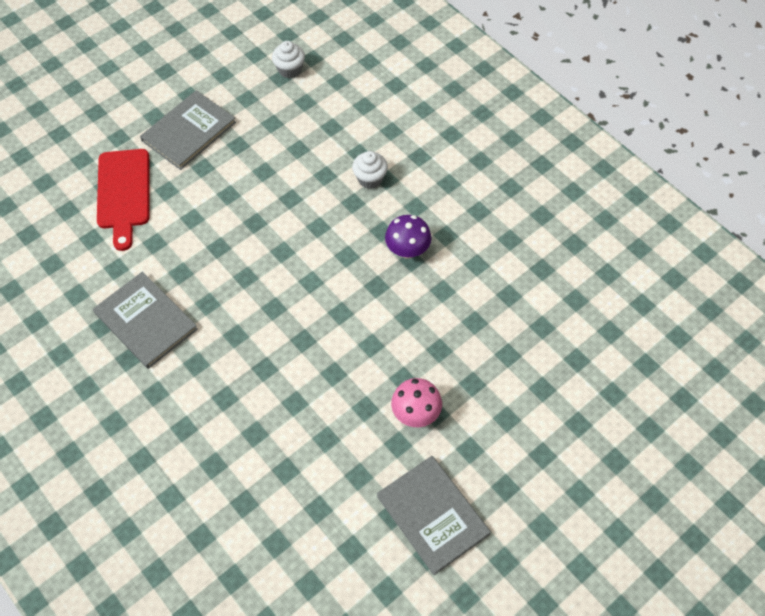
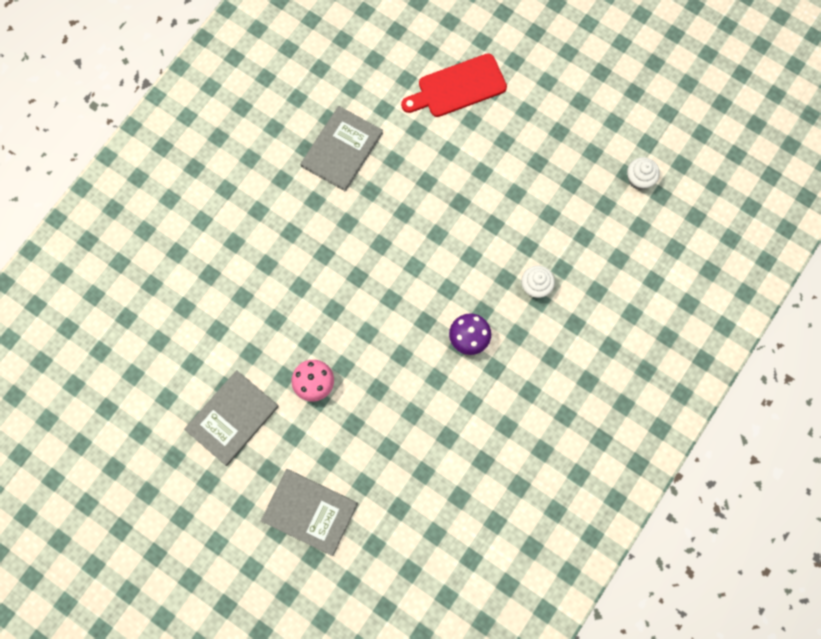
camera: 75 degrees right, 15 degrees up
(189, 131) = (539, 116): grey book -> grey book (309, 512)

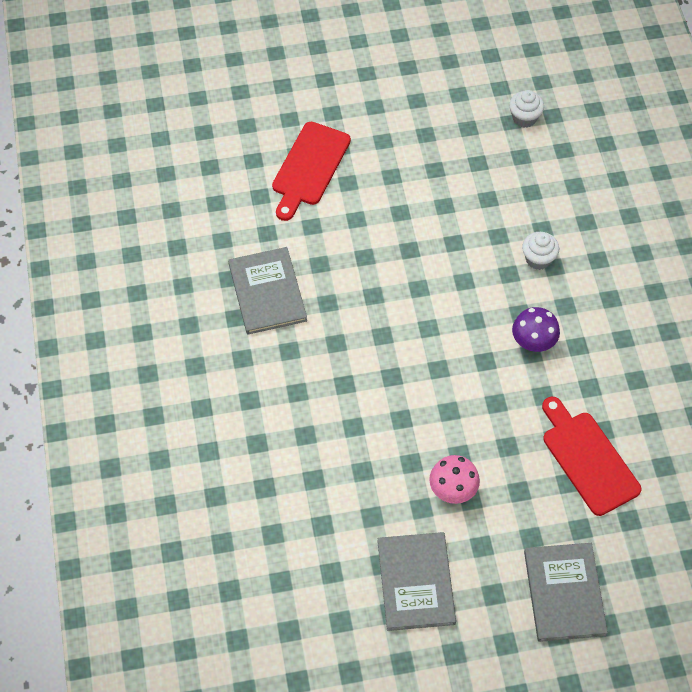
camera: 45 degrees left, 15 degrees down
(309, 512) = (564, 593): grey book -> grey book turned 75 degrees counterclockwise
(417, 446) = (588, 459): none -> red cutting board

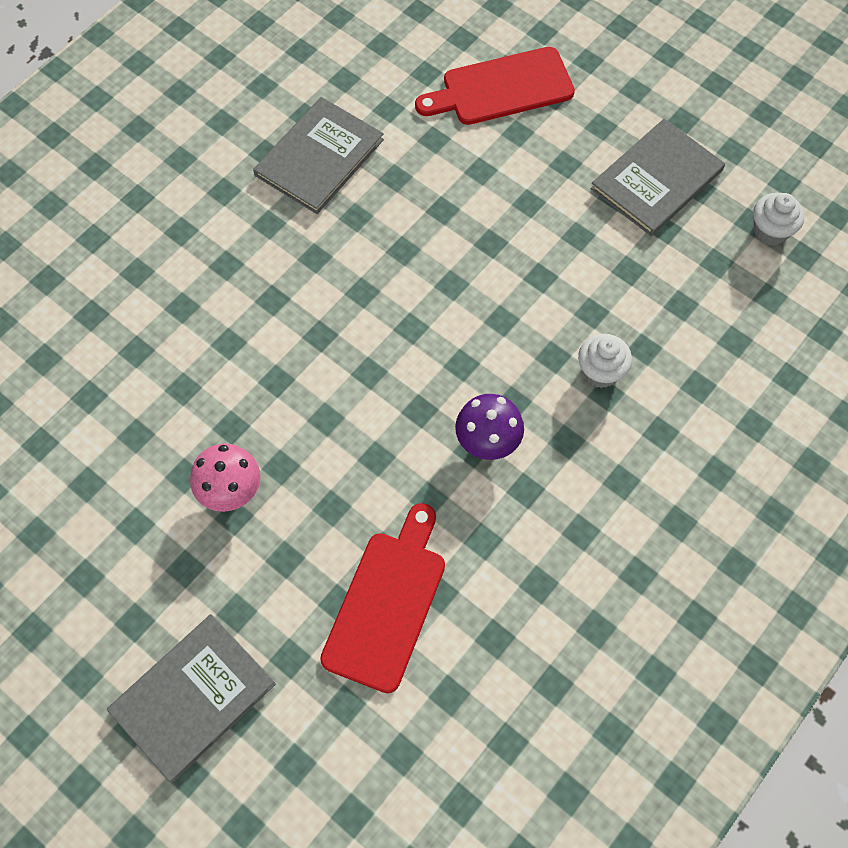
camera: 50 degrees right, 5 degrees up
(415, 582) = (89, 532): grey book -> grey book (656, 179)

